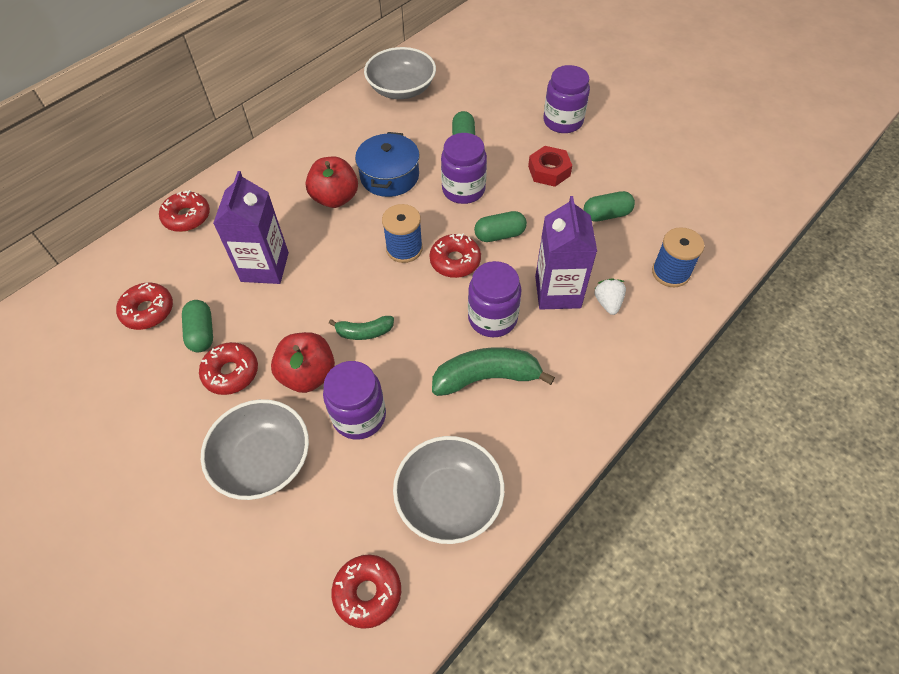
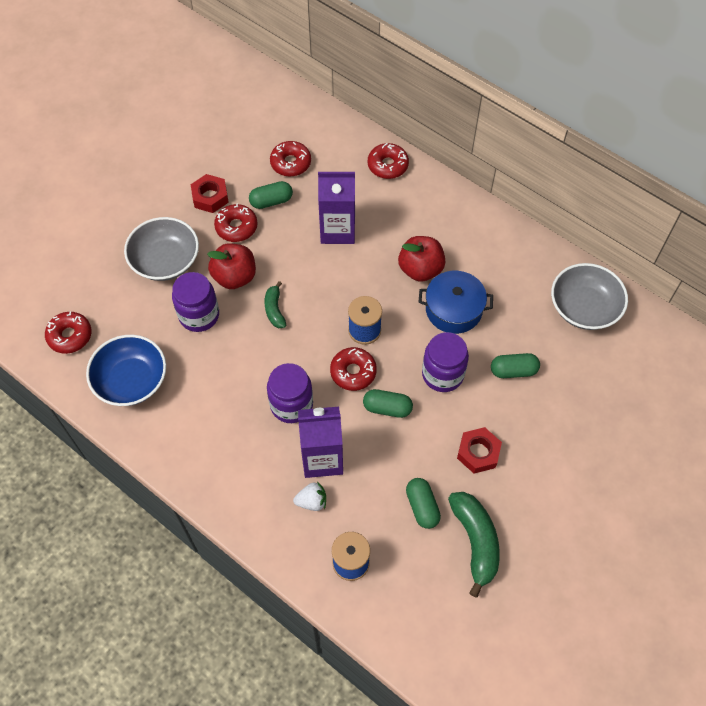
camera: 85 degrees right, 5 degrees up
(172, 404) = (210, 197): none -> red nut
(449, 499) = (131, 380): grey bowl -> blue bowl
(486, 377) = (232, 402): green banana -> green banana (475, 542)
(499, 235) = (387, 408): green capsule -> green capsule turned 60 degrees counterclockwise
(563, 121) = (558, 468): purple jar -> none

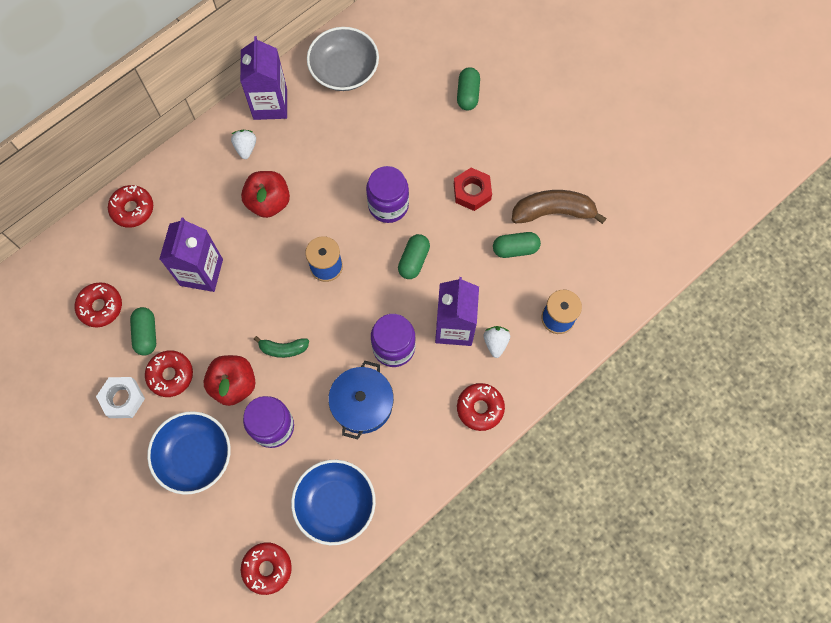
camera: 80 degrees left, 10 degrees up
(165, 260) = (195, 456): grey bowl -> blue bowl
(210, 197) = (123, 399): red nut -> white nut
(353, 372) = (370, 284): red donut -> red donut (480, 408)
(453, 309) = (321, 181): blue pot -> blue pot (362, 404)
(472, 239) = (246, 148): none -> white strawberry
(475, 542) = (553, 212): green banana -> brown banana
(513, 371) = (397, 144): green capsule -> green capsule (468, 94)
(525, 250) = (270, 104): none -> purple carton

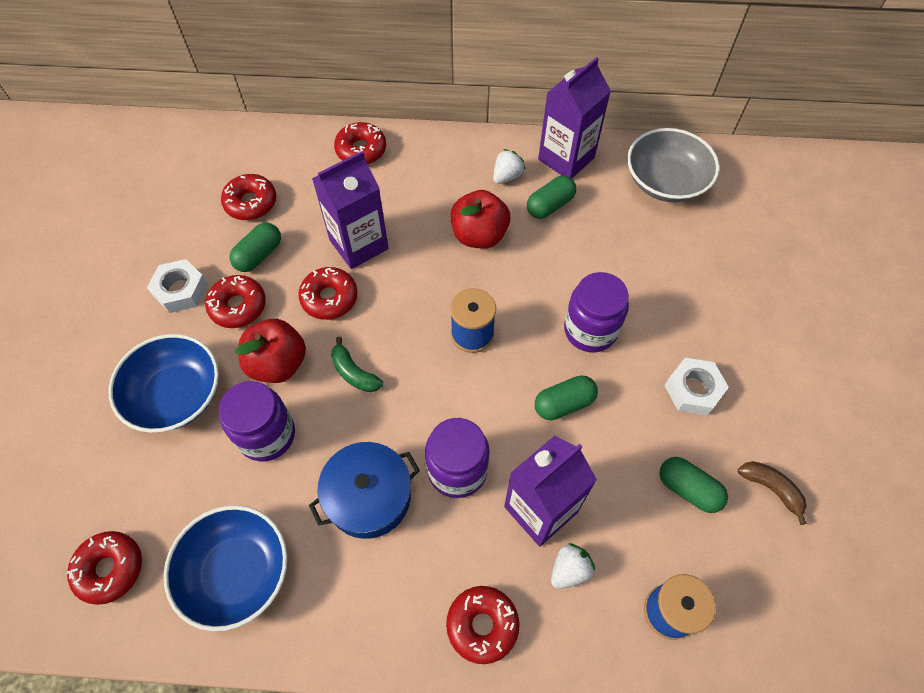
camera: 45 degrees right, 10 degrees down
(220, 320) = (329, 298): none -> red donut
(468, 94) = (777, 294): green capsule -> green capsule (550, 205)
(472, 192) = (693, 390): red nut -> white nut
(553, 212) = (771, 489): brown banana -> brown banana, size x0.57

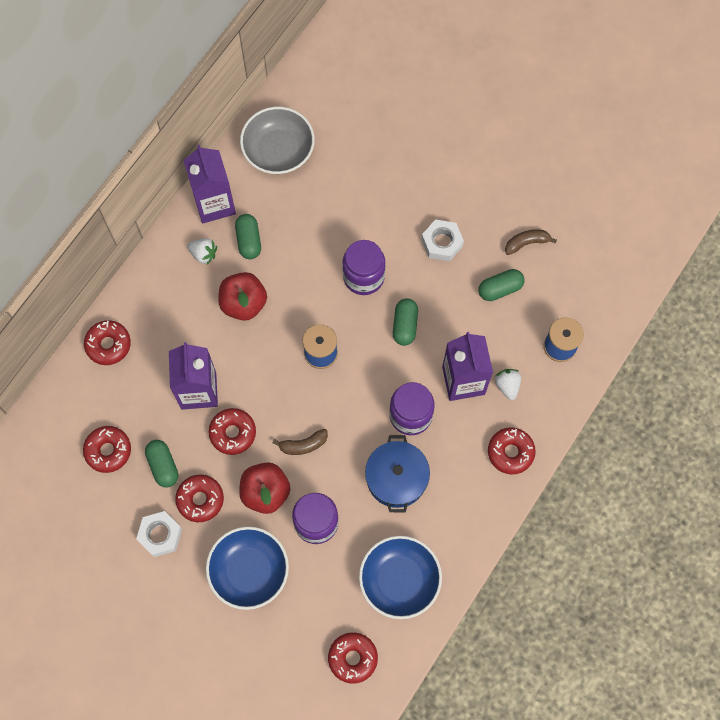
camera: 60 degrees left, 10 degrees up
(354, 373) = (303, 445): green banana -> brown banana
(507, 176) = (203, 254): white strawberry -> white strawberry turned 135 degrees clockwise

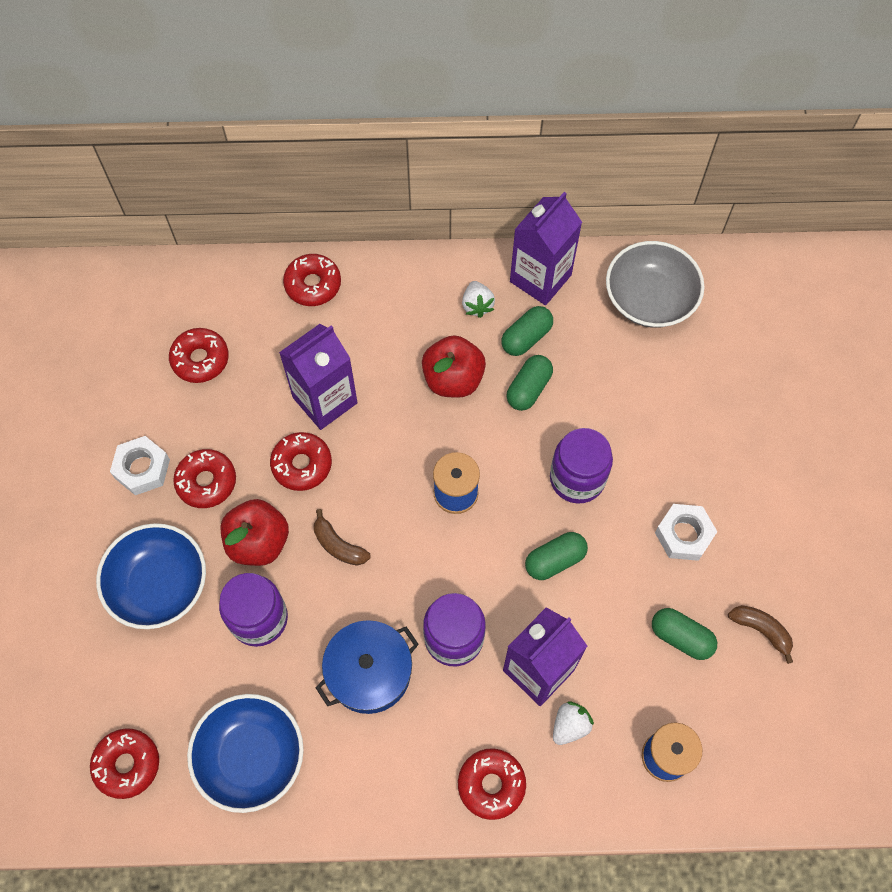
camera: 55 degrees right, 5 degrees down
(163, 466) = (219, 421): green capsule -> green capsule (528, 389)

